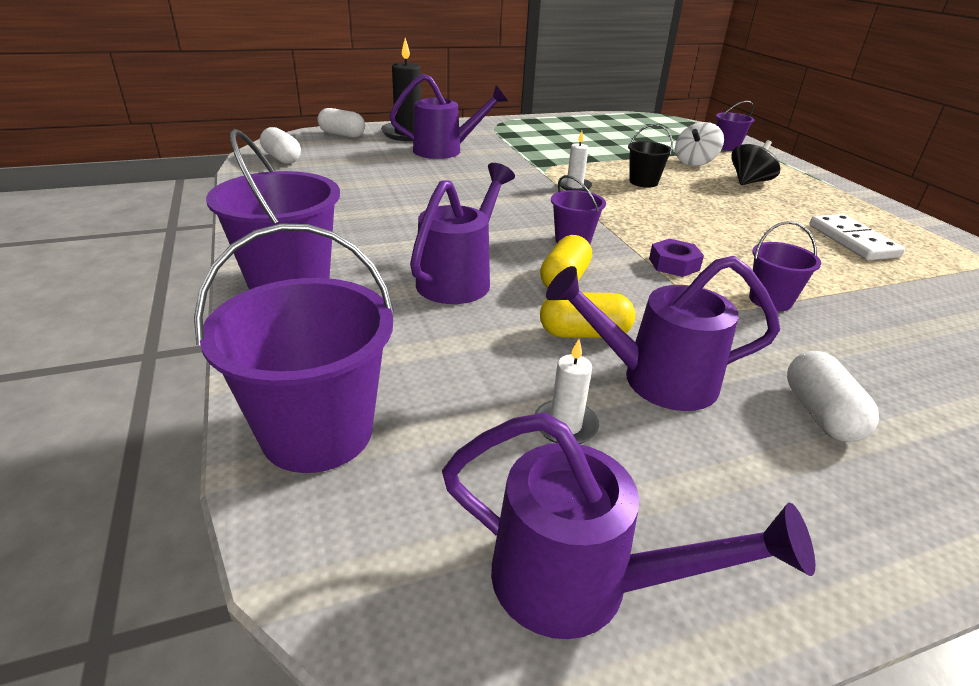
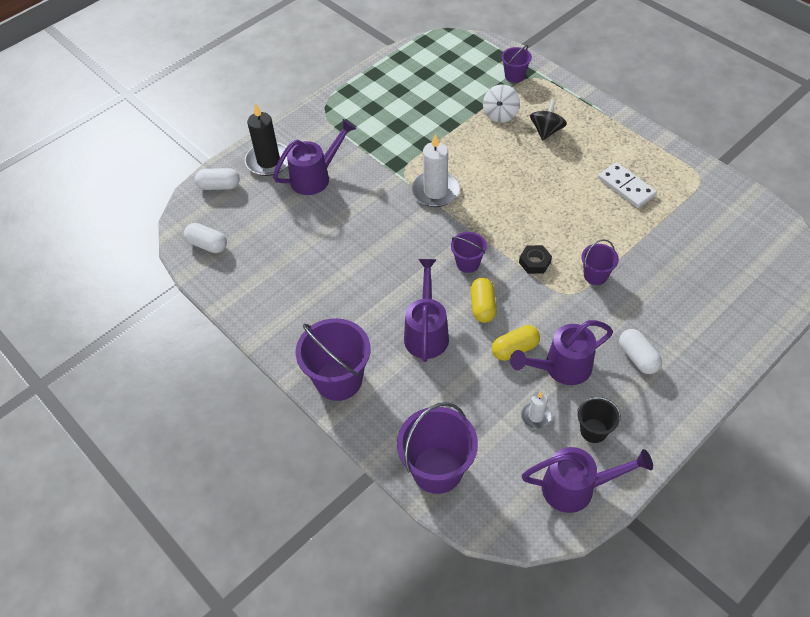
camera: 20 degrees left, 20 degrees up
(574, 186) = (435, 191): white candle -> white candle, size x1.89
(643, 182) = (477, 163): black bucket -> black bucket (593, 430)
(674, 264) = (534, 262): purple nut -> black nut

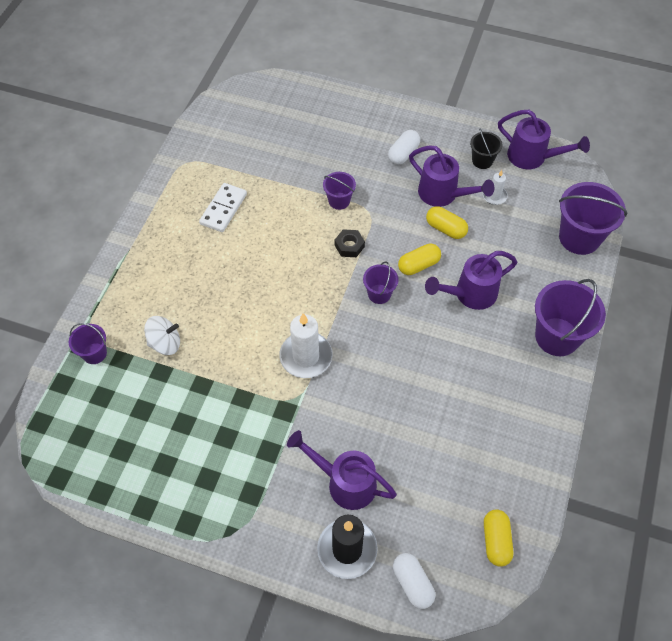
camera: 120 degrees left, 5 degrees up
(207, 245) = (496, 541): white capsule -> yellow capsule
(546, 131) = (174, 293): black spinning top -> none
(576, 488) = (532, 157): purple watering can -> purple watering can turned 150 degrees clockwise

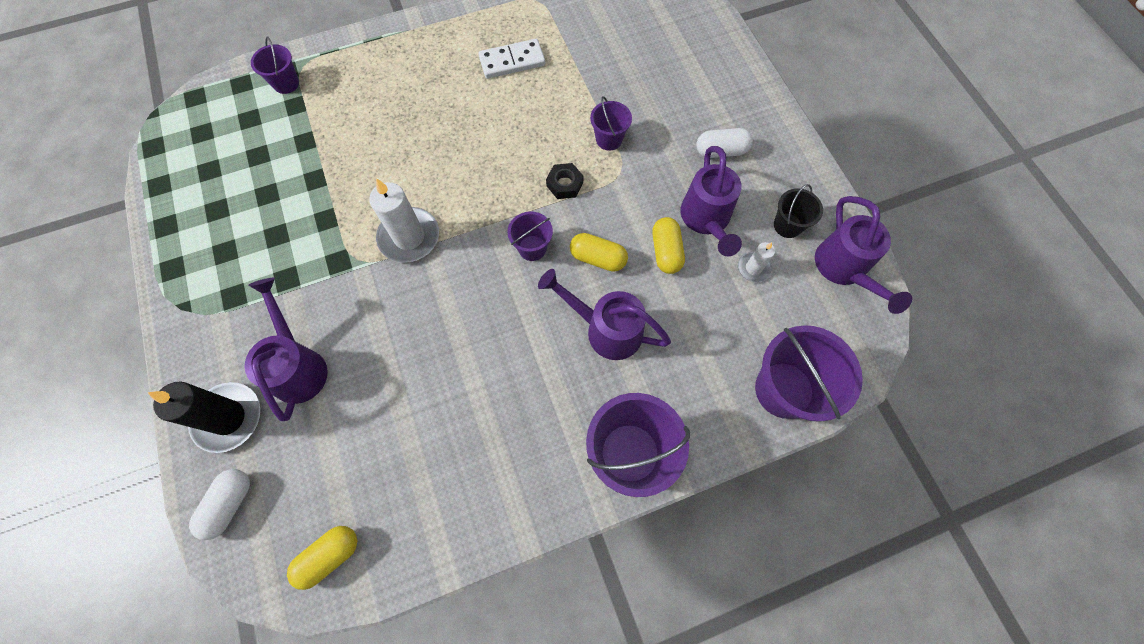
camera: 50 degrees right, 10 degrees up
(165, 343) = (335, 123): white spinning top -> none

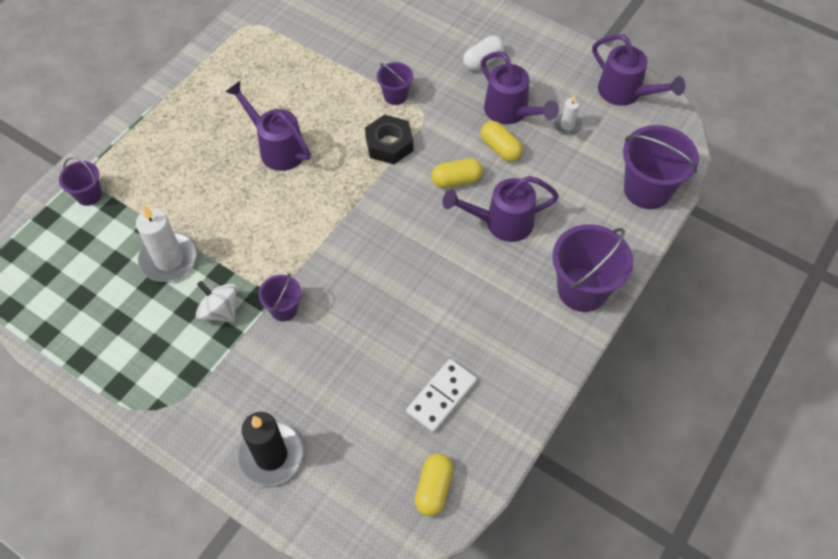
camera: 35 degrees left, 10 degrees down
(229, 504) = (327, 509): white capsule -> none
(298, 253) = (220, 311): none -> white spinning top
(298, 366) = (294, 386): purple watering can -> purple watering can (277, 148)
(409, 237) = (301, 247): white candle -> white candle (169, 259)
(512, 61) = (271, 79): white domino -> white domino (441, 396)
(532, 248) = (403, 201): purple bucket -> purple bucket (284, 309)
(564, 184) = (389, 144): black nut -> black nut, size x1.52
(787, 225) = (567, 85): black bucket -> none

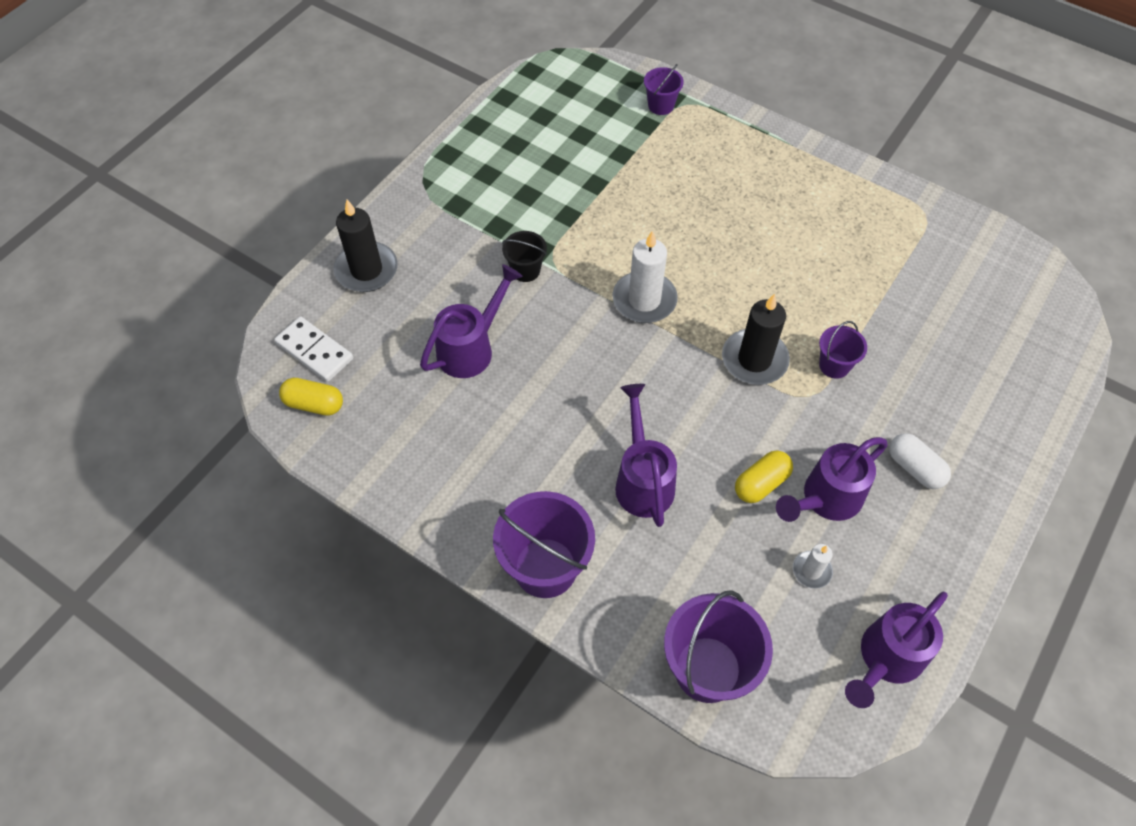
camera: 90 degrees right, 0 degrees up
(169, 259) = (585, 174): white candle -> white candle (644, 300)
(220, 311) = (525, 219): white spinning top -> none
(277, 148) = (736, 251): purple watering can -> purple watering can (471, 348)
(284, 309) = (525, 270): purple bucket -> black bucket
(389, 144) = (754, 360): black nut -> black candle
(441, 396) = (414, 412): white domino -> white domino (315, 351)
(456, 180) = (705, 431): yellow capsule -> none

